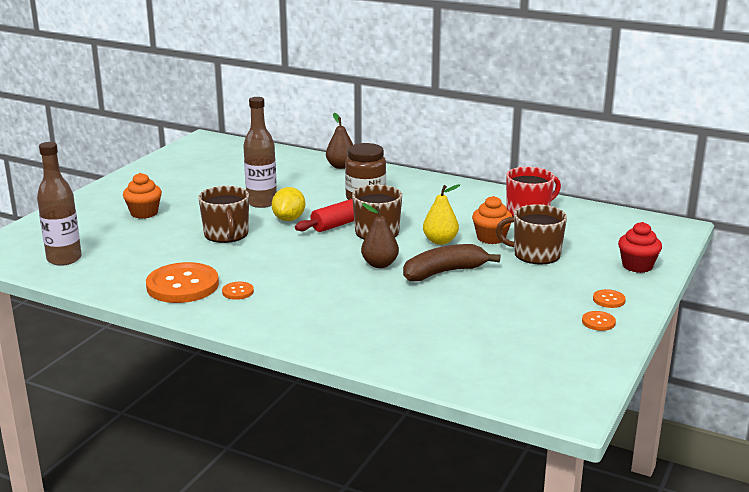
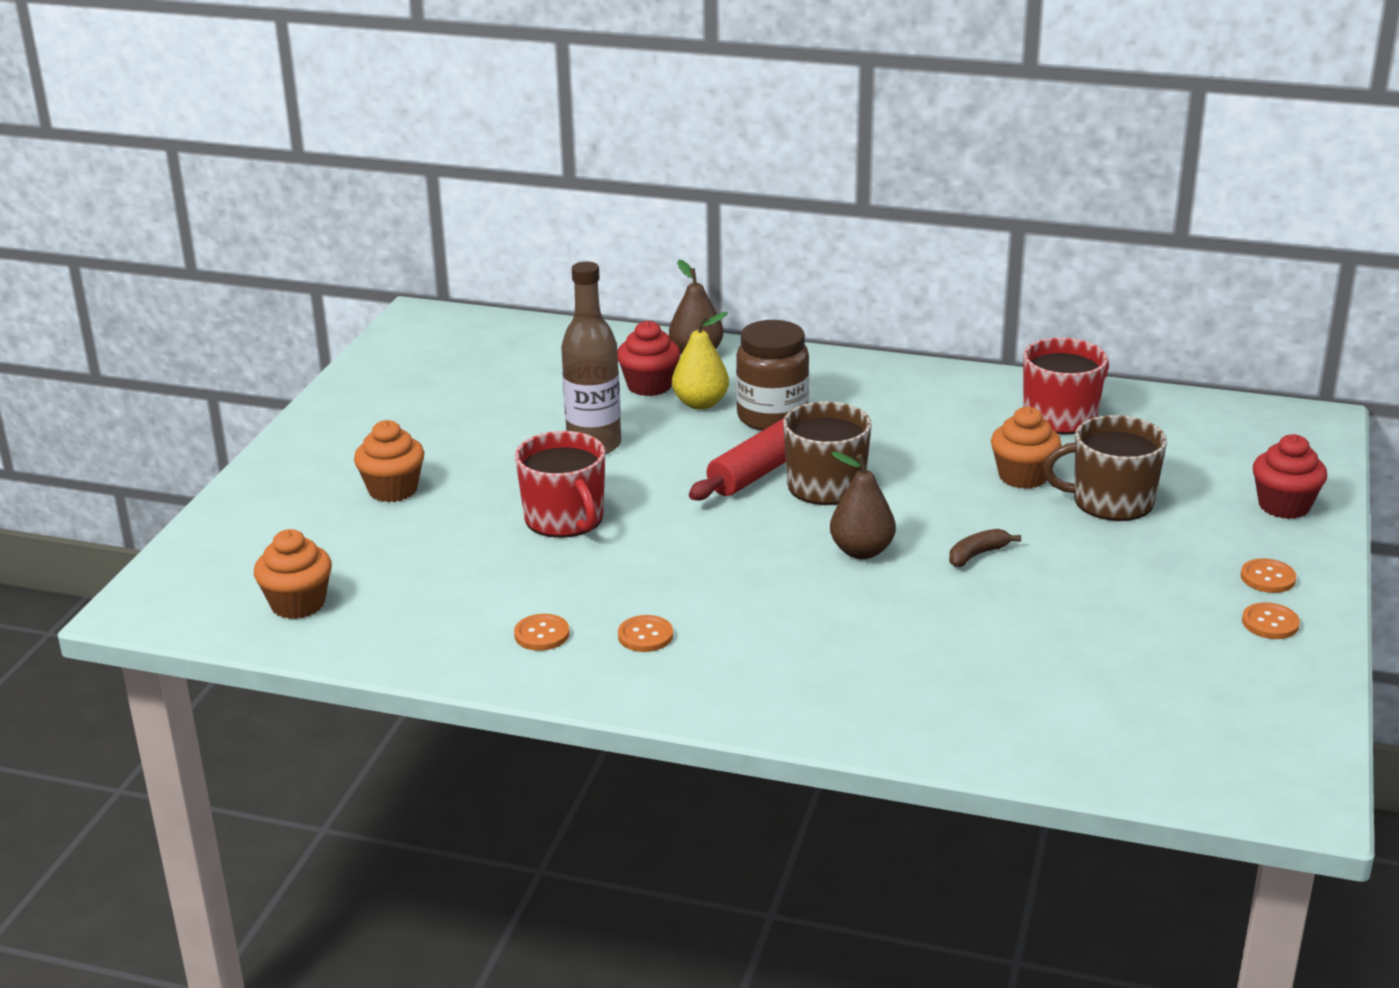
camera: 10 degrees left, 5 degrees up
(64, 259) = (298, 604): brown bottle -> orange cupcake
(182, 285) = (542, 634): orange button -> orange button, size x0.43
(226, 234) = (565, 519): brown mug -> red mug
(289, 219) = (660, 475): yellow lemon -> none
(307, 178) = (649, 386): none -> red cupcake
(440, 241) = (941, 492): yellow pear -> yellow pear (700, 403)
(444, 272) = (977, 554): brown banana -> brown banana, size x0.48

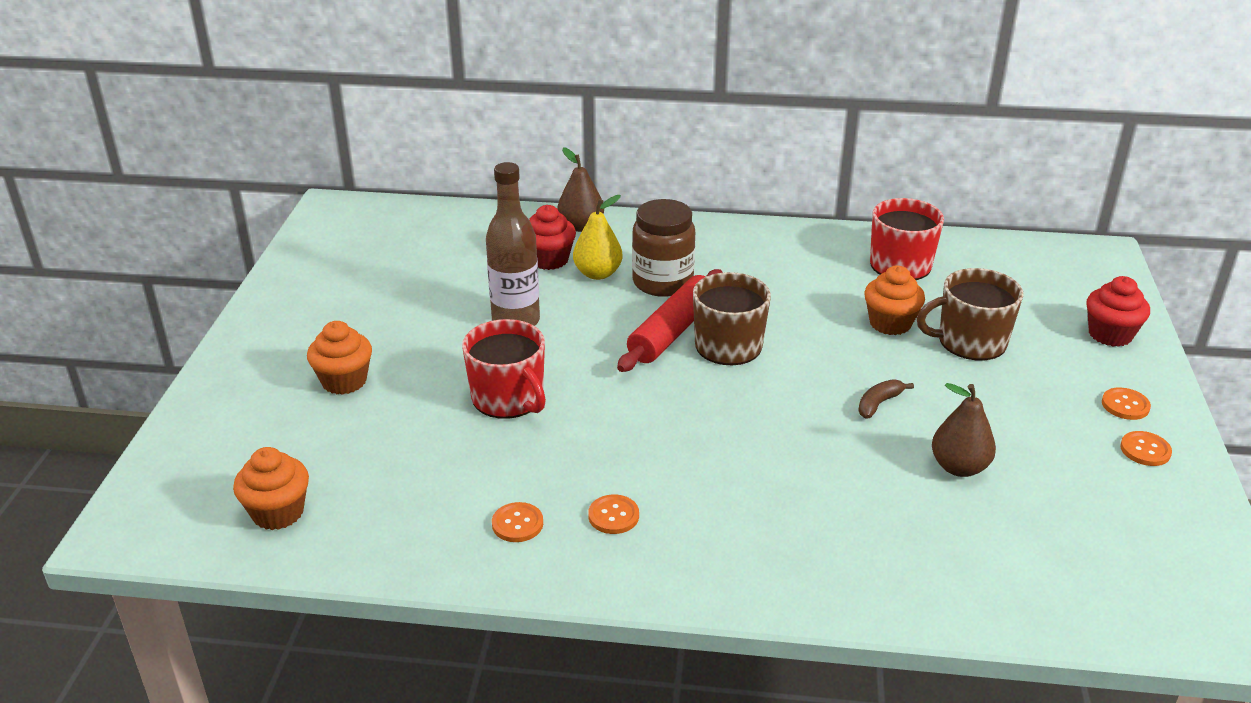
camera: 10 degrees left, 5 degrees up
(861, 551) = (779, 409): brown pear -> brown pear (959, 467)

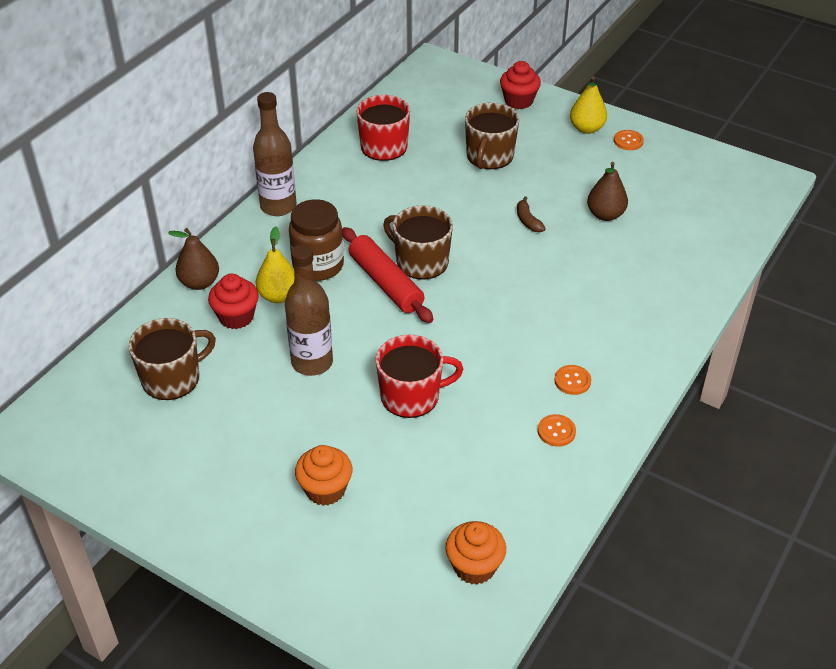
camera: 65 degrees left, 10 degrees up
(444, 253) = (172, 378): none -> brown mug
(732, 233) = (278, 206): none -> brown bottle
(890, 323) = (447, 180): orange cupcake -> none
(1125, 405) = (586, 128): orange button -> yellow pear

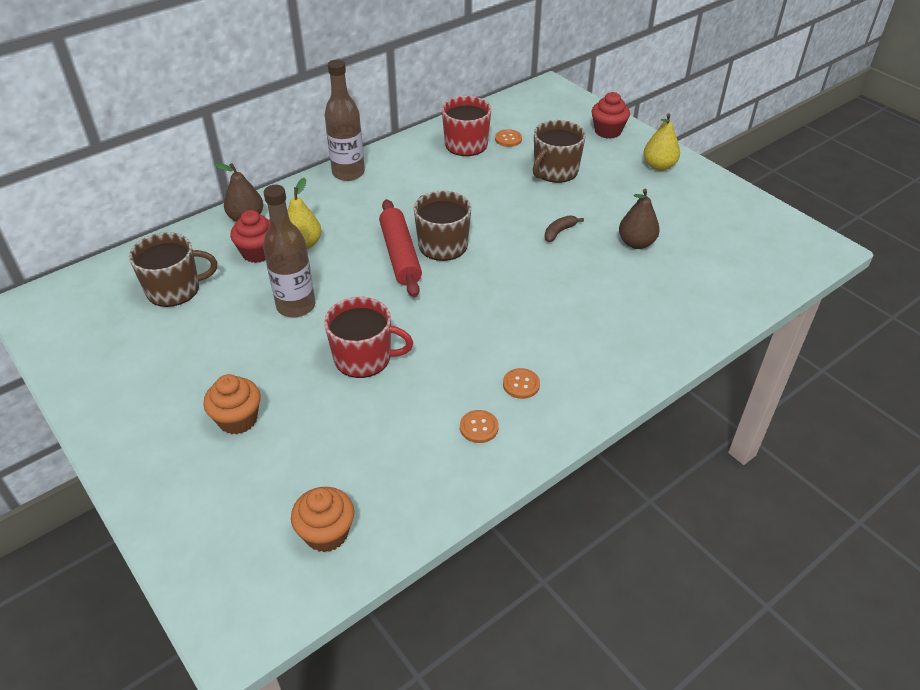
camera: 20 degrees right, 0 degrees up
(318, 266) = (351, 227): brown jar -> none
(528, 220) = (559, 232): brown banana -> brown banana turned 45 degrees clockwise
(628, 141) = (693, 184): orange button -> orange button (508, 139)

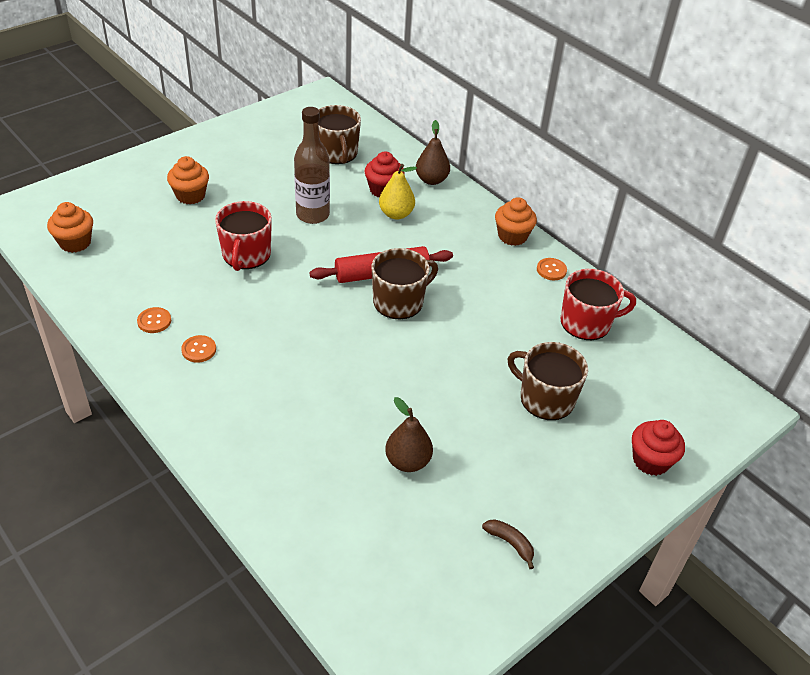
camera: 85 degrees right, 0 degrees up
(348, 173) = (512, 236): brown bottle -> orange cupcake
(508, 139) = (606, 359): orange button -> orange button (551, 270)
(559, 232) = (425, 393): brown banana -> brown banana (510, 543)
(659, 166) = (576, 508): yellow pear -> none

